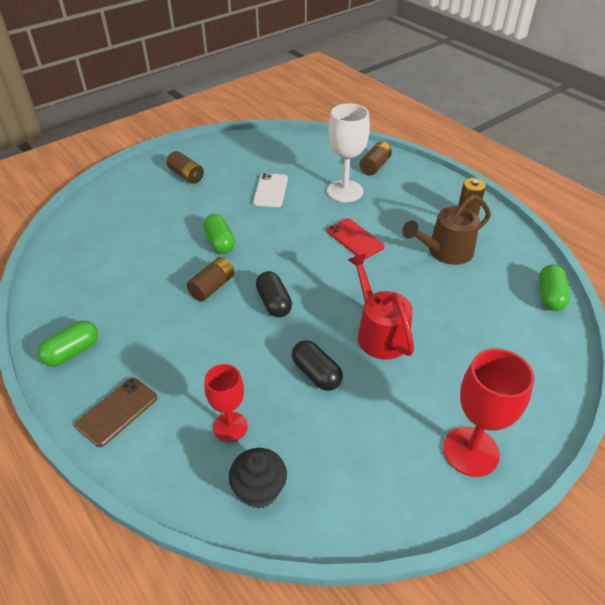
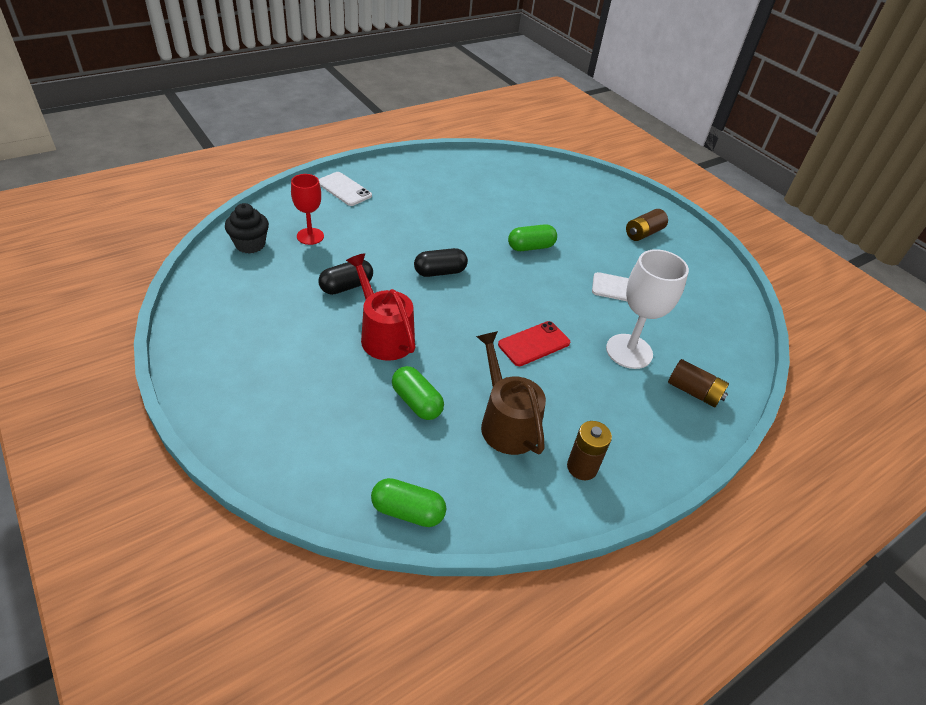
camera: 90 degrees right, 0 degrees up
(72, 352) = (406, 172): green capsule -> green capsule (417, 402)
(117, 411) = (344, 189): brown phone -> white phone
(212, 287) = (467, 238): brown battery -> none
(379, 333) = (384, 335): red watering can -> red watering can turned 105 degrees counterclockwise
(470, 451) = (225, 366): red goblet -> none

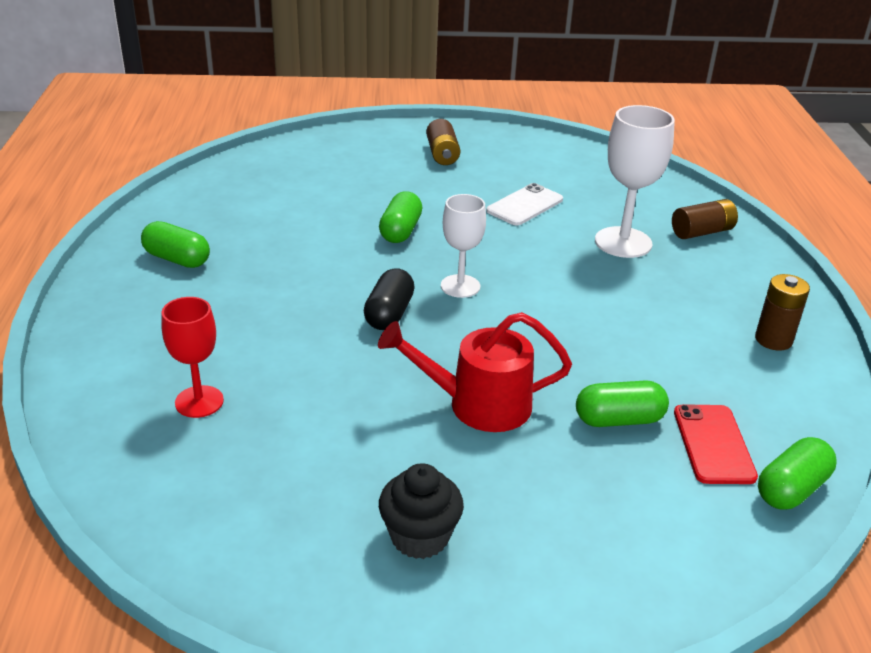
camera: 55 degrees left, 10 degrees down
(250, 244) = (156, 473): black cupcake -> black cupcake (419, 537)
(344, 189) = (114, 330): white phone -> none
(346, 286) = (351, 404): black capsule -> none
(420, 182) = (177, 259): none -> green capsule
(495, 290) = (460, 286): none -> white goblet
(506, 422) = (686, 364): brown watering can -> none
(534, 344) = (572, 296): red phone -> red phone (713, 444)

